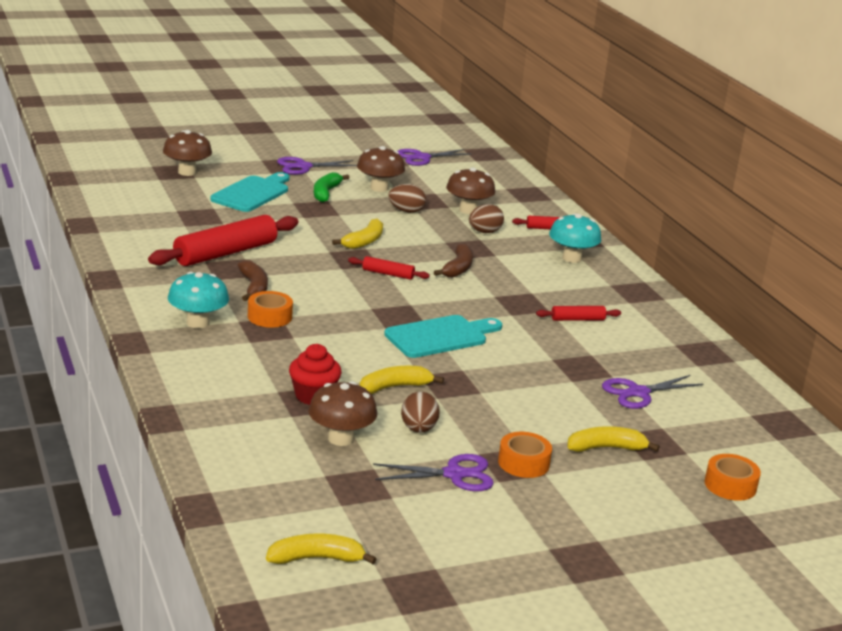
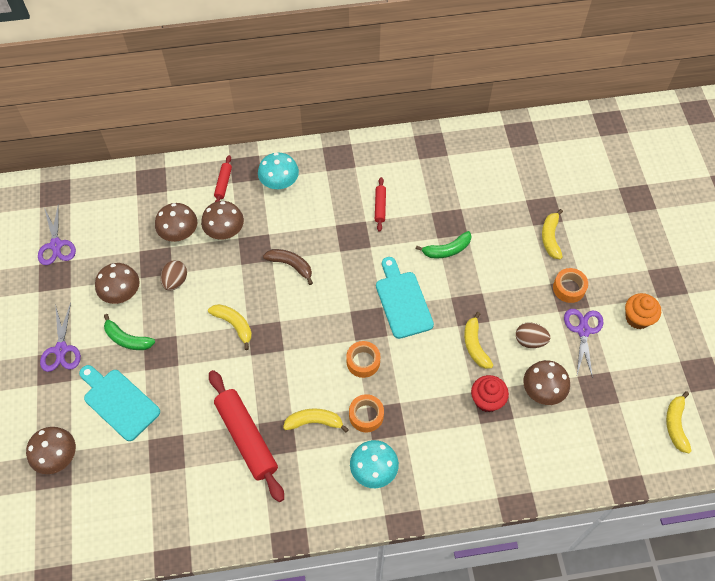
camera: 75 degrees left, 35 degrees up
(253, 287) = (314, 422): brown banana -> yellow banana
(388, 274) = (297, 317): red rolling pin -> none
(484, 232) = (225, 231): brown egg -> brown mushroom
(499, 526) = (637, 318): none -> orange cupcake
(536, 366) = (447, 250): none -> green banana
(638, 393) = (483, 200): purple scissors -> none
(730, 485) = (589, 185): orange tape -> orange tape (363, 362)

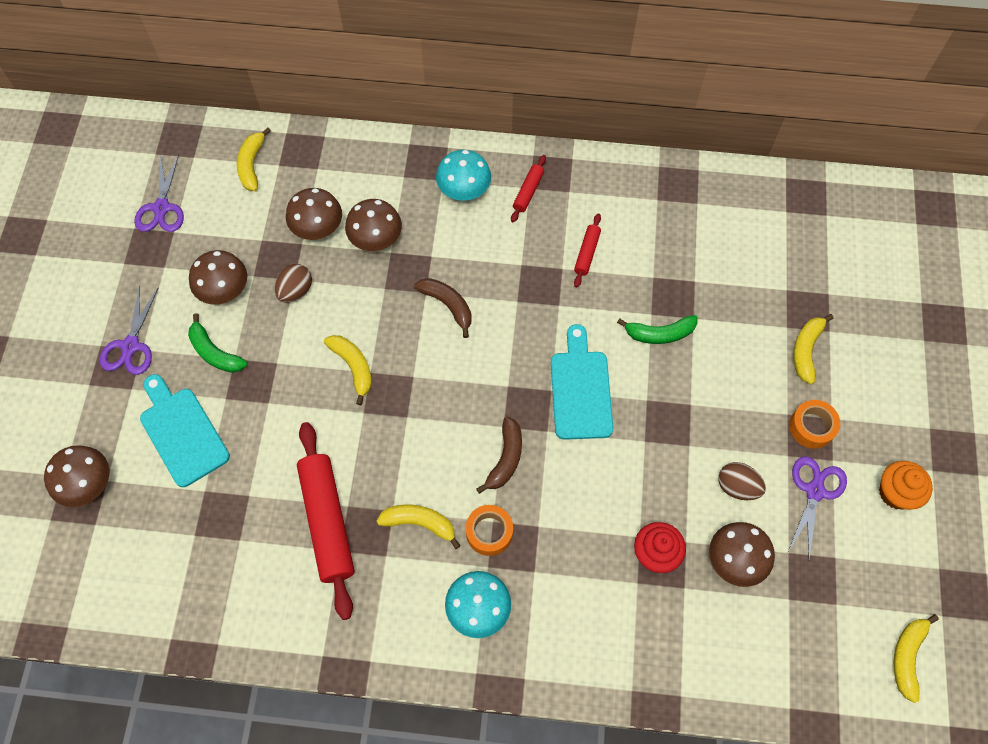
camera: 15 degrees right, 5 degrees up
(223, 184) = (392, 175): red rolling pin -> red rolling pin (528, 192)
(363, 362) = (505, 458): orange tape -> brown banana
(475, 345) = (660, 474): yellow banana -> yellow banana (252, 164)

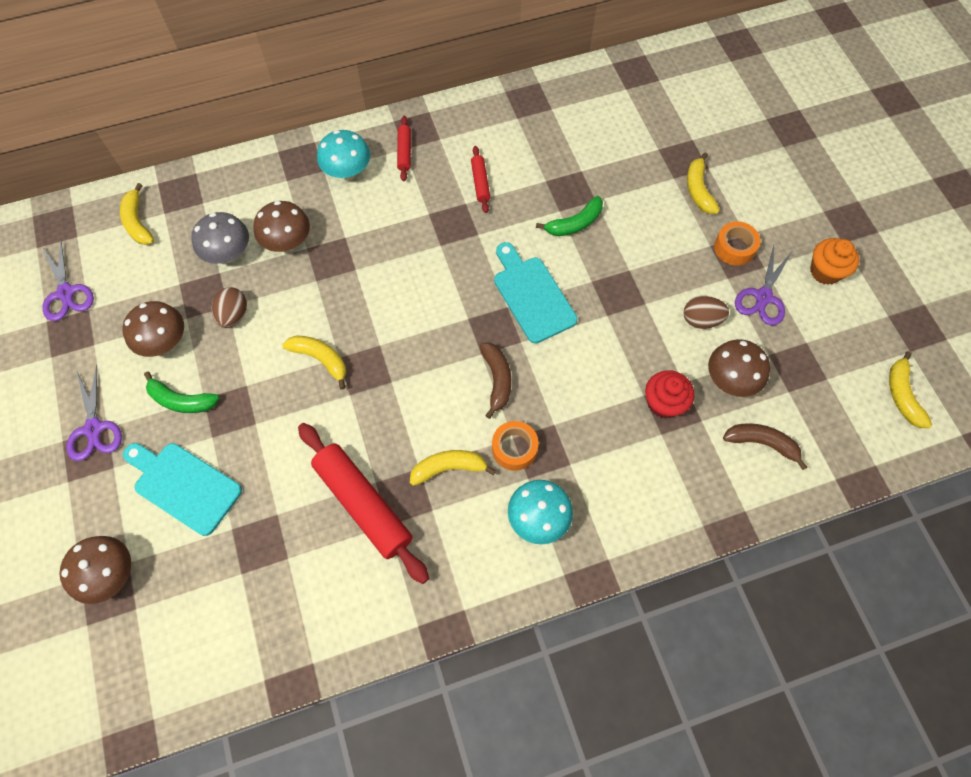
camera: 25 degrees left, 0 degrees up
(318, 229) = (228, 254): brown mushroom -> grey mushroom
(448, 305) = (381, 272): brown banana -> brown banana (762, 443)
(814, 491) = (763, 297): purple scissors -> purple scissors turned 150 degrees counterclockwise

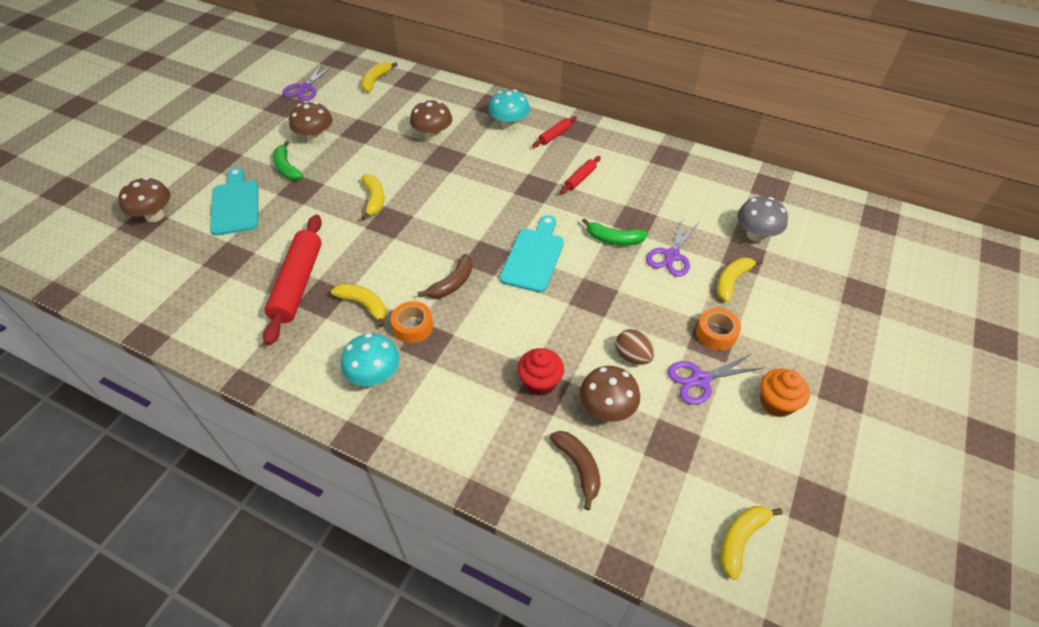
camera: 45 degrees right, 15 degrees down
(94, 428) = (236, 151): purple scissors -> purple scissors (671, 255)
(228, 254) = (397, 121): grey mushroom -> grey mushroom (755, 235)
(233, 315) = (362, 149): brown egg -> none

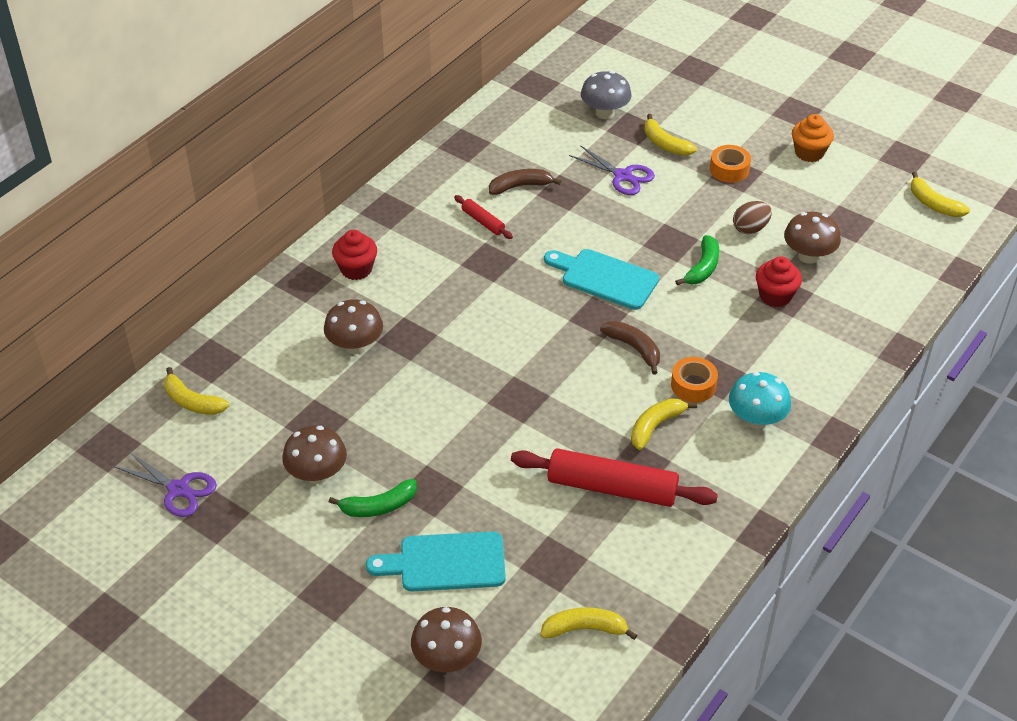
camera: 80 degrees left, 5 degrees down
(374, 200) = (473, 412): yellow banana -> yellow banana (585, 629)
(509, 125) = (356, 269): turquoise mushroom -> red cupcake
(554, 135) = (393, 231): red rolling pin -> none
(578, 467) = (868, 284): brown banana -> brown banana (520, 186)
(613, 239) = (590, 213): green banana -> green banana (702, 268)
(700, 379) = (781, 191): purple scissors -> none

